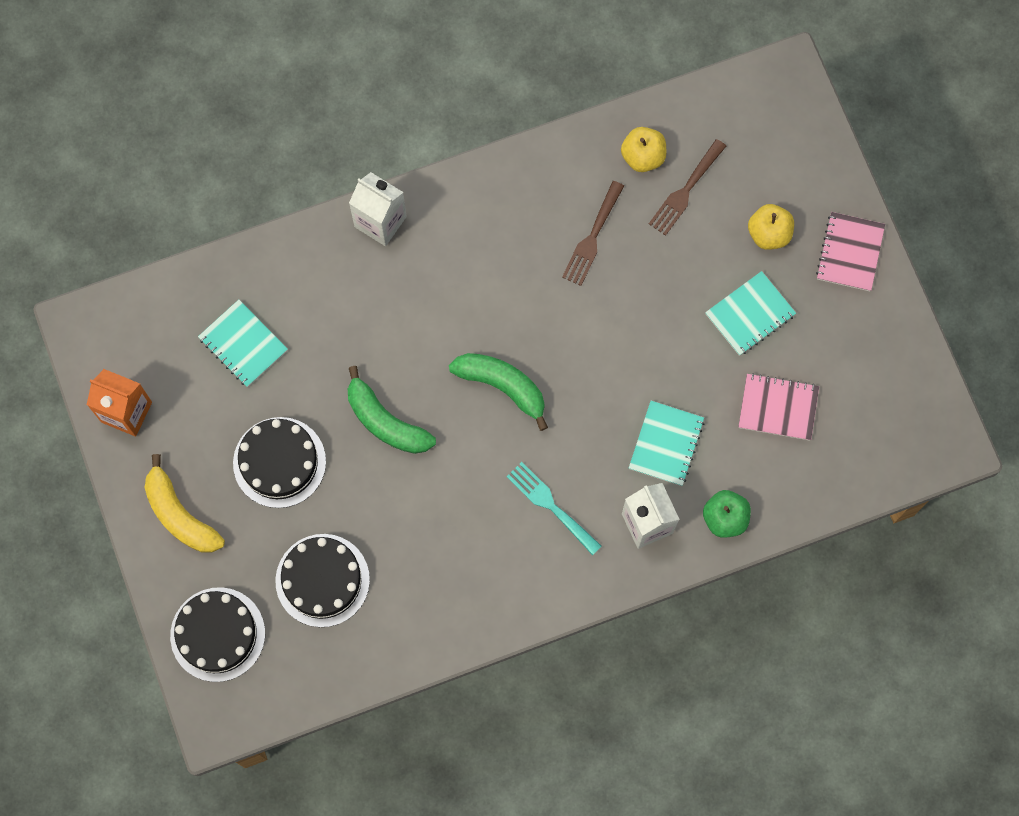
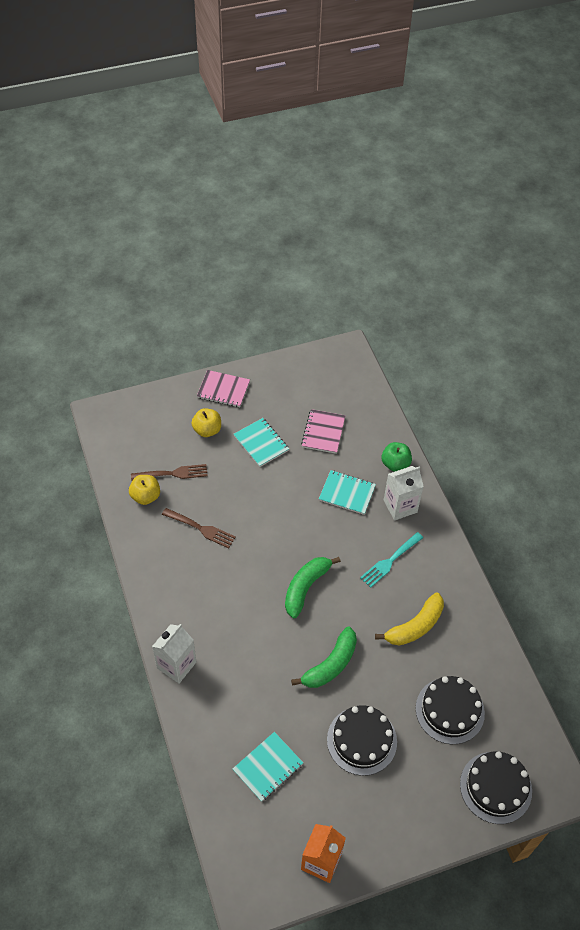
camera: 90 degrees left, 20 degrees down
(180, 515) = (404, 817): yellow banana -> yellow banana (415, 626)
(685, 191) = (173, 473): brown fork -> brown fork turned 45 degrees counterclockwise

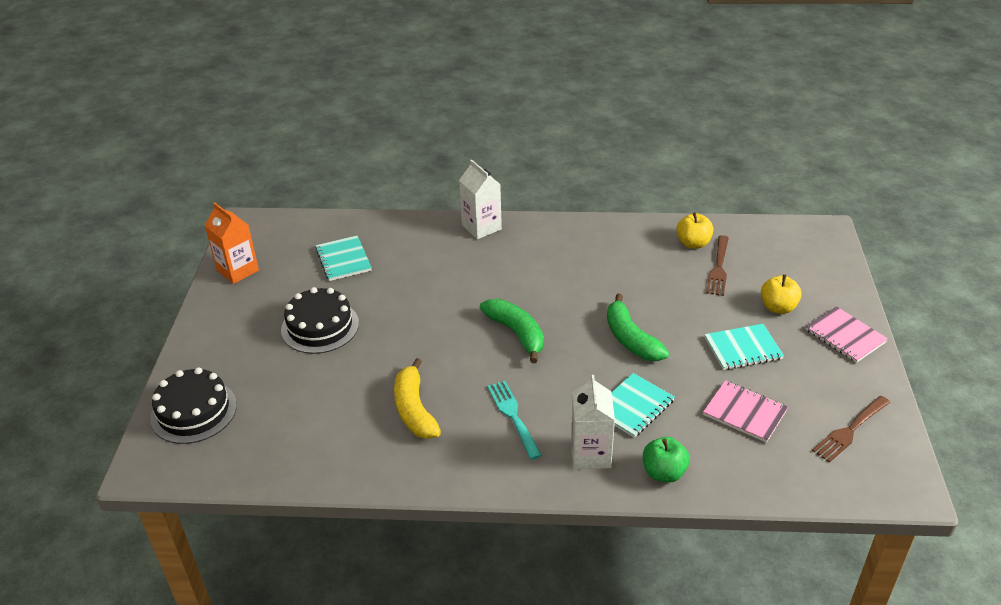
camera: 115 degrees right, 15 degrees down
(201, 528) = (633, 274): brown fork -> brown fork (850, 431)
(223, 389) = (845, 336): pink notebook -> pink notebook turned 75 degrees counterclockwise
(331, 664) = (414, 327): green banana -> green banana (631, 339)
(450, 710) = (298, 404): black cake -> none

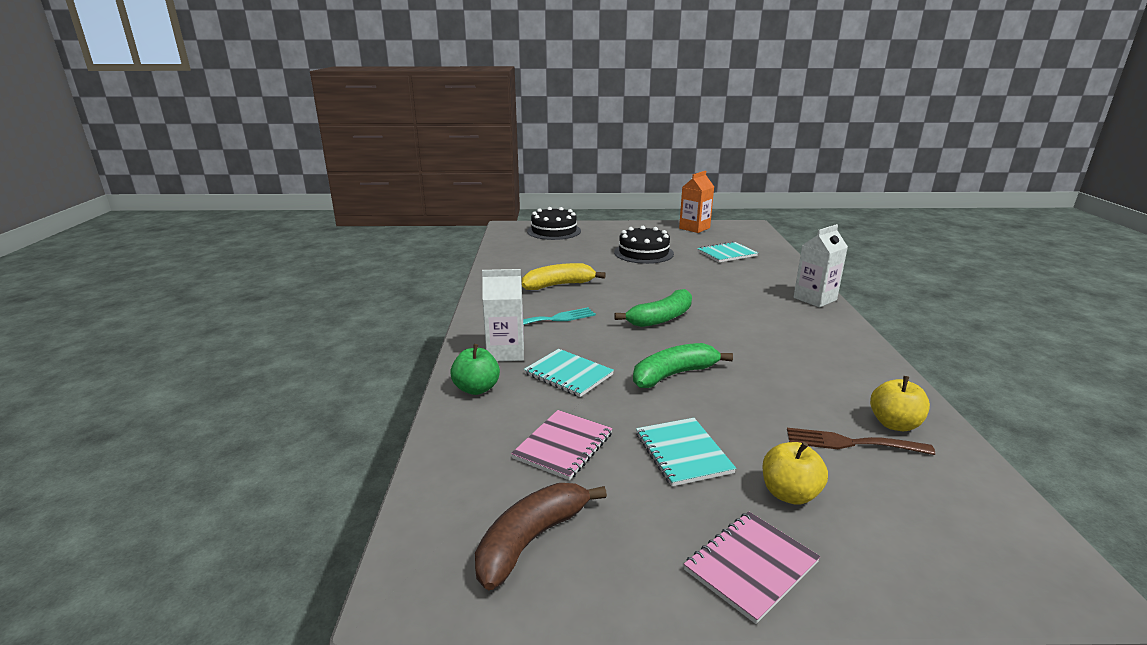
camera: 85 degrees right, 15 degrees down
(850, 431) = (531, 540): brown fork -> brown banana

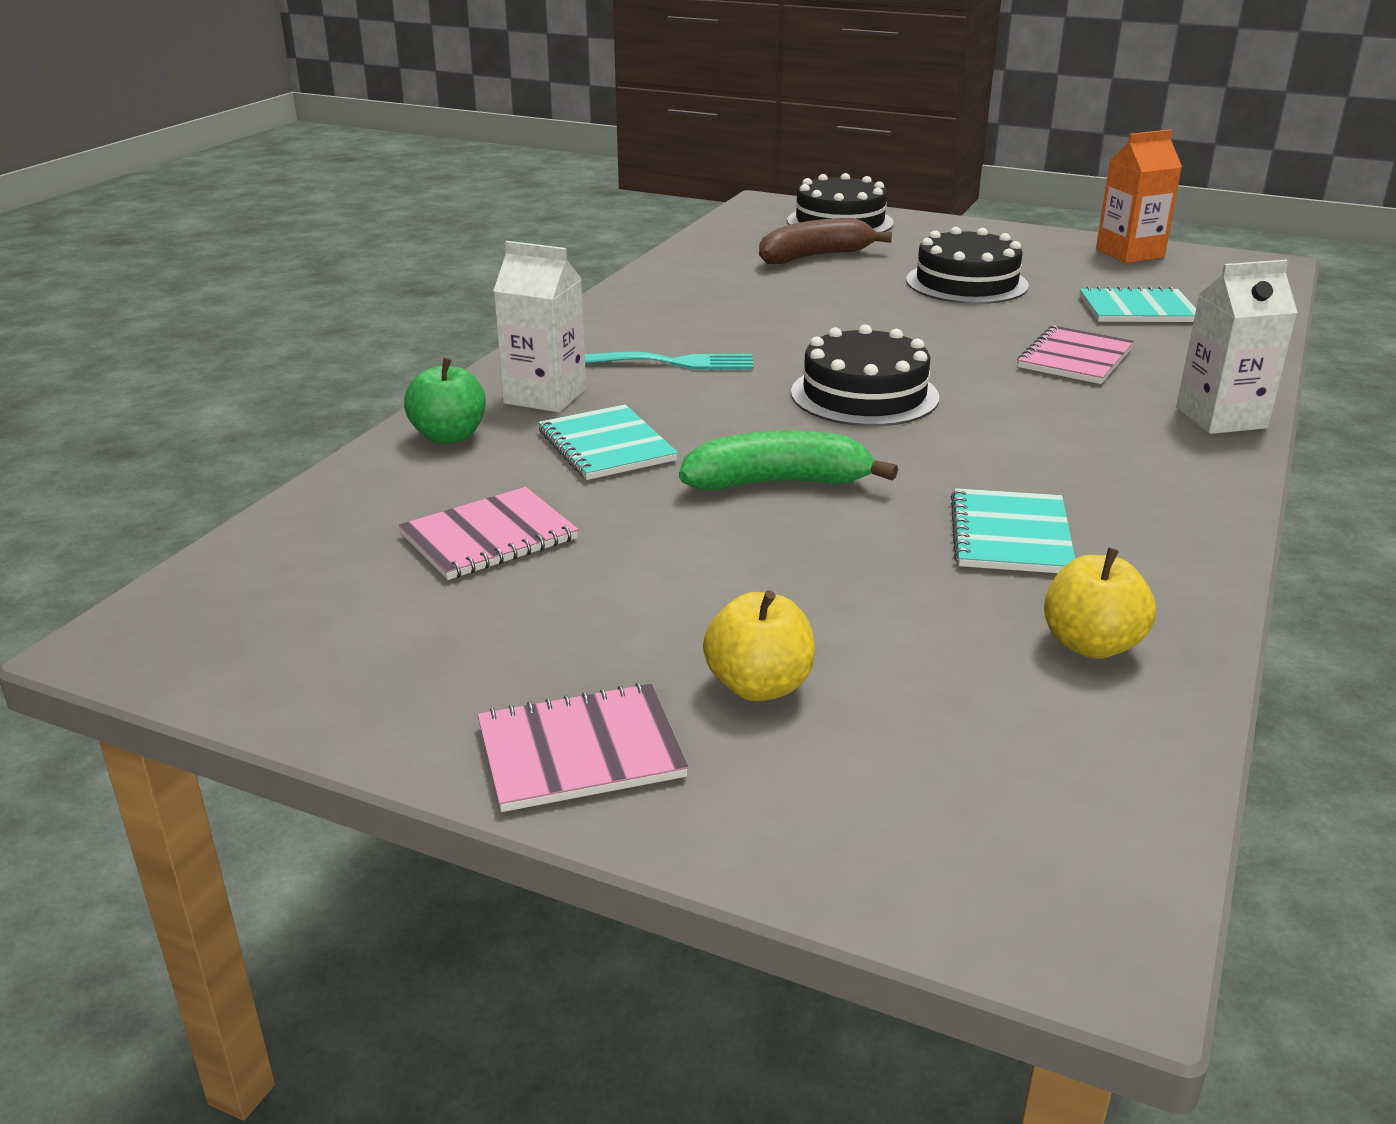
camera: 25 degrees right, 5 degrees up
(531, 540) = (321, 634): brown banana -> brown banana (814, 257)
(558, 285) = (744, 312): yellow banana -> none
(661, 318) = (864, 395): green banana -> black cake
(683, 453) = (657, 590): turquoise notebook -> turquoise notebook (1011, 535)
(728, 282) = (1075, 358): none -> pink notebook
(851, 443) = (964, 650): brown fork -> none

